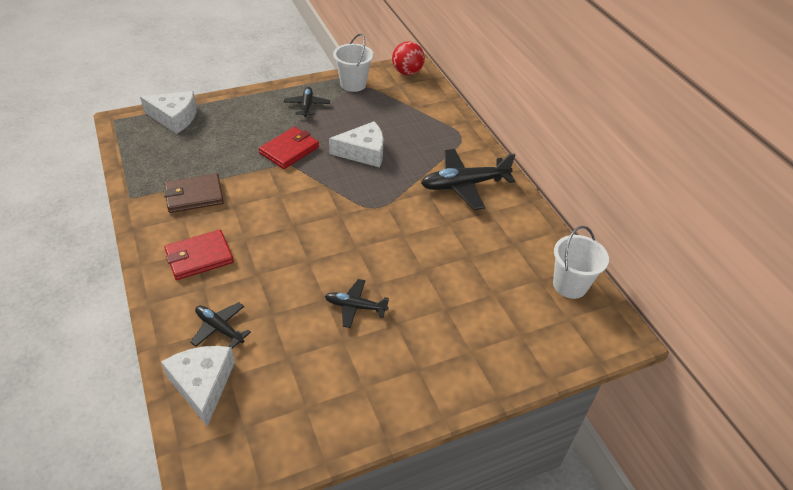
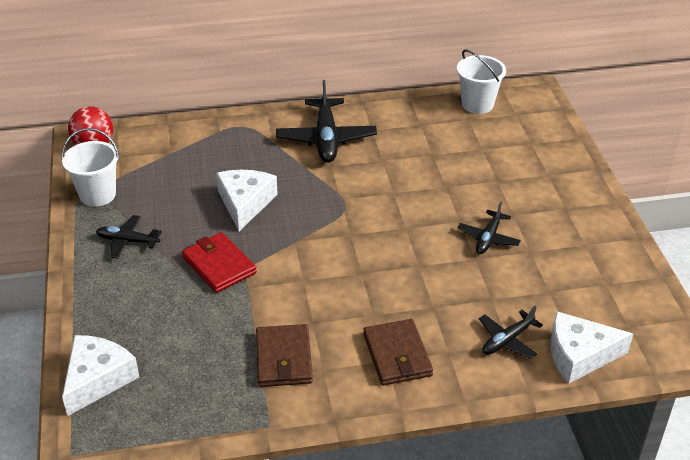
camera: 75 degrees left, 5 degrees down
(199, 257) = (397, 355): red wallet -> brown wallet

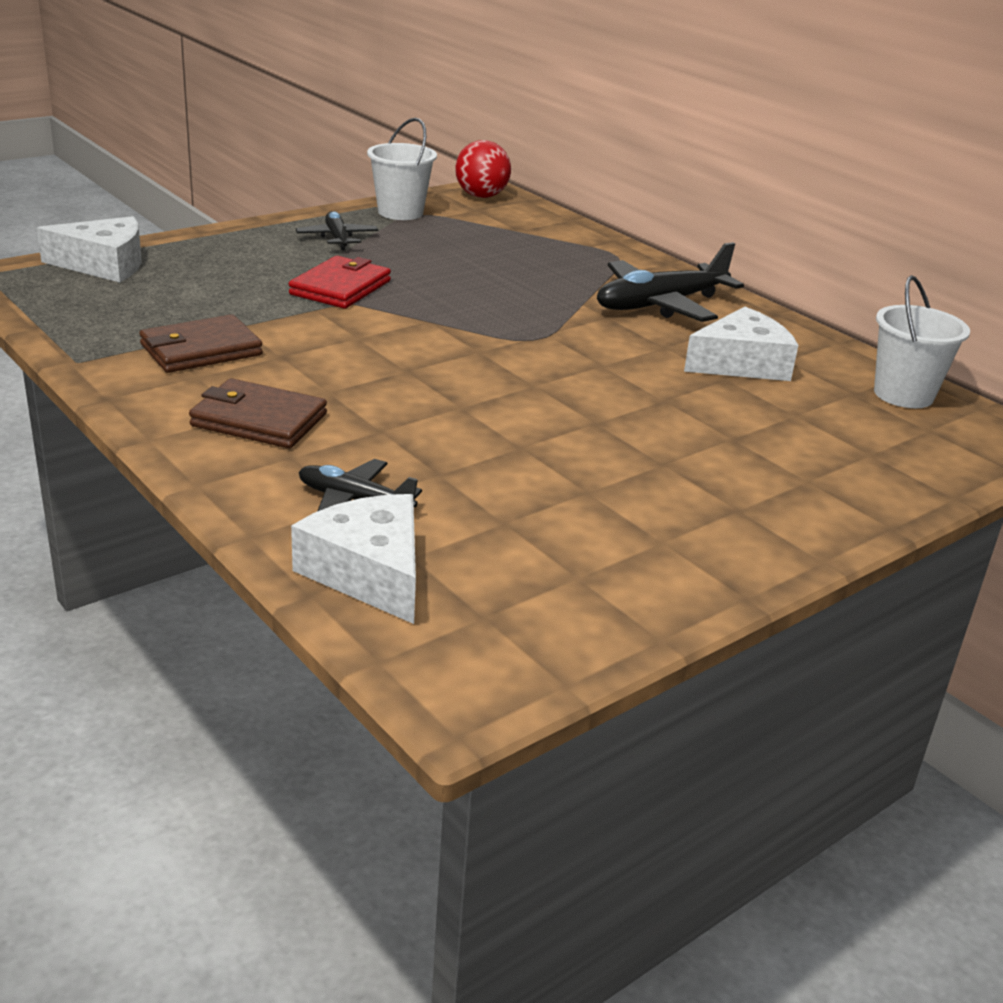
camera: 60 degrees right, 10 degrees down
(245, 203) = (469, 282): white cheese -> white cheese (741, 363)
(397, 355) = (259, 420): brown wallet -> brown wallet turned 60 degrees clockwise
(488, 238) = (580, 451): black plane -> none

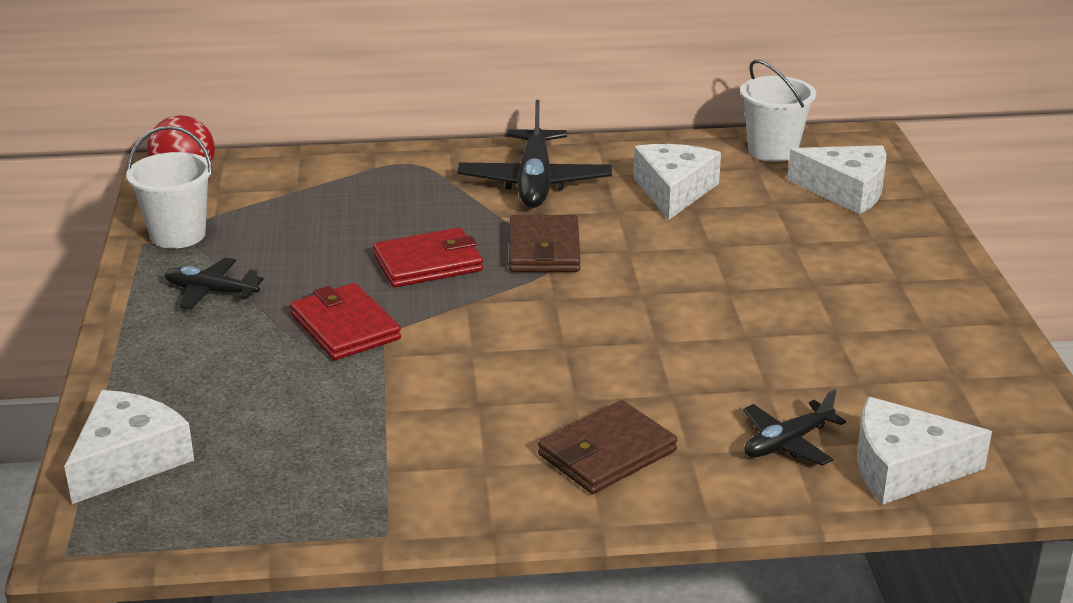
camera: 55 degrees left, 0 degrees up
(201, 350) = (425, 448): brown wallet -> brown wallet (544, 249)
(470, 294) = (428, 263): none -> red wallet
(886, 447) = (846, 190): none -> white cheese

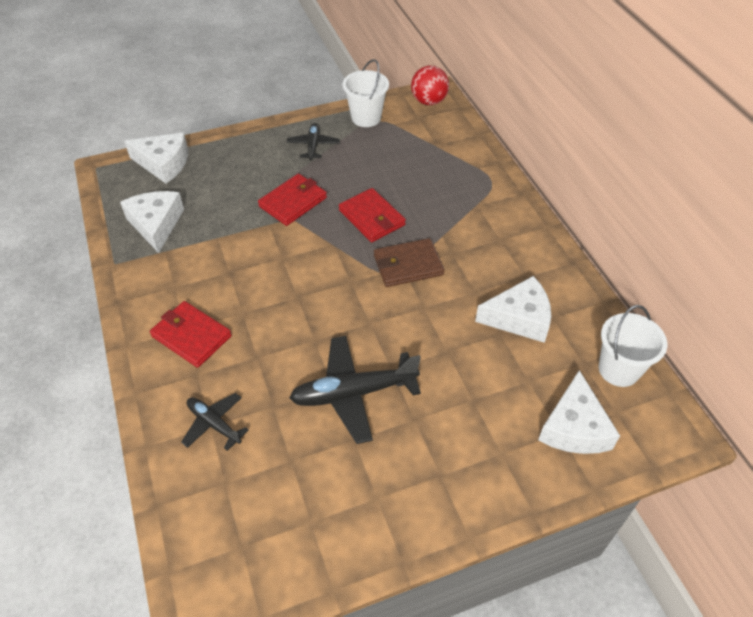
camera: 75 degrees right, 20 degrees up
(535, 183) = (494, 243): black plane -> black plane (353, 393)
(607, 453) = (191, 336): brown wallet -> red wallet
(903, 468) = (195, 493): white cheese -> white cheese (156, 224)

